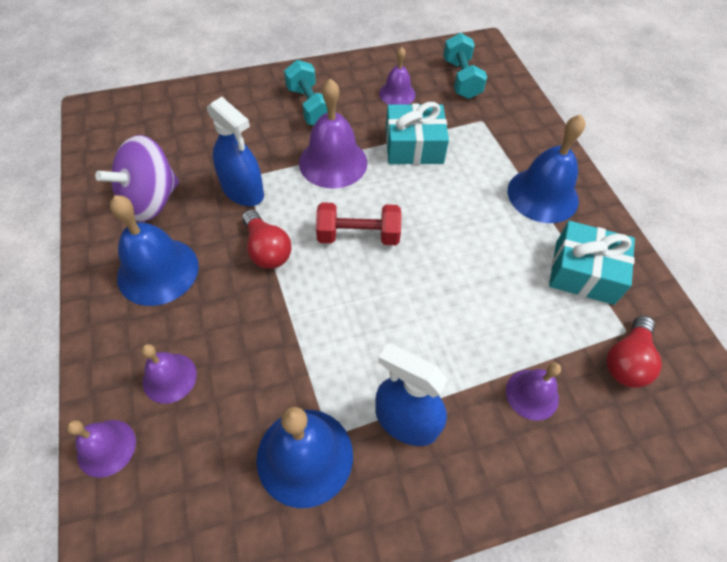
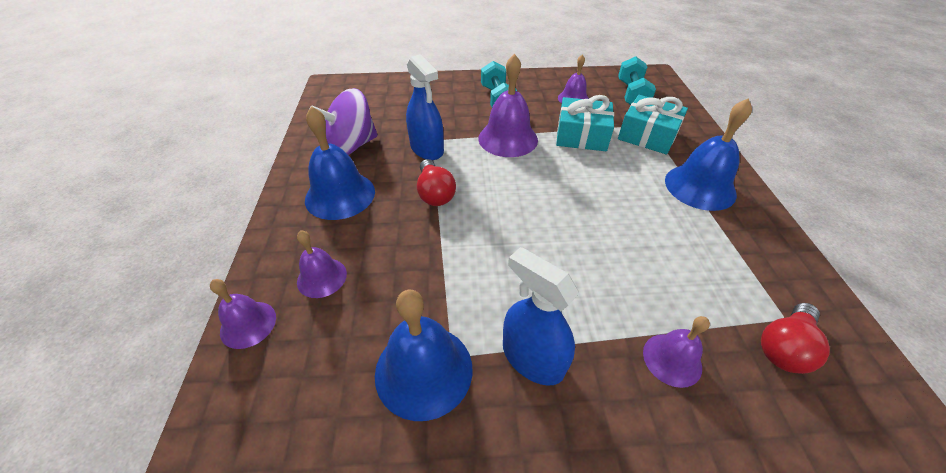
camera: 15 degrees right, 10 degrees down
(358, 236) = (518, 194): red dumbbell -> none
(584, 272) = (738, 256): turquoise gift -> turquoise gift (647, 135)

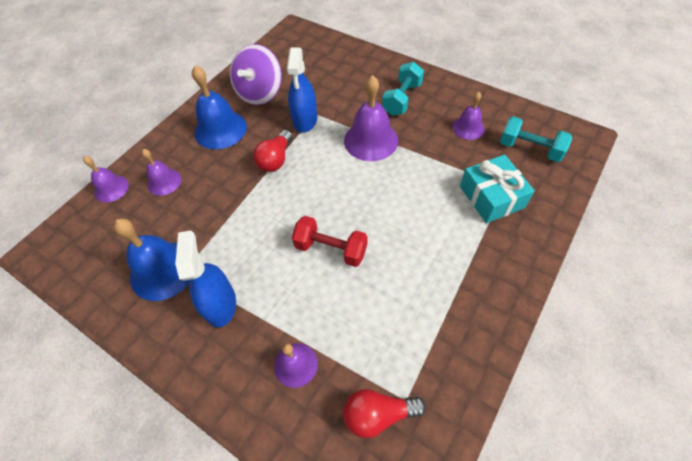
camera: 40 degrees right, 10 degrees up
(351, 146) = (260, 93): purple spinning top -> purple spinning top turned 75 degrees counterclockwise
(578, 239) = (331, 249): none -> red dumbbell
(581, 135) = (432, 167): turquoise gift -> none
(632, 95) = (530, 149): turquoise dumbbell -> turquoise dumbbell turned 75 degrees clockwise
(700, 187) = (477, 267): blue bell -> none

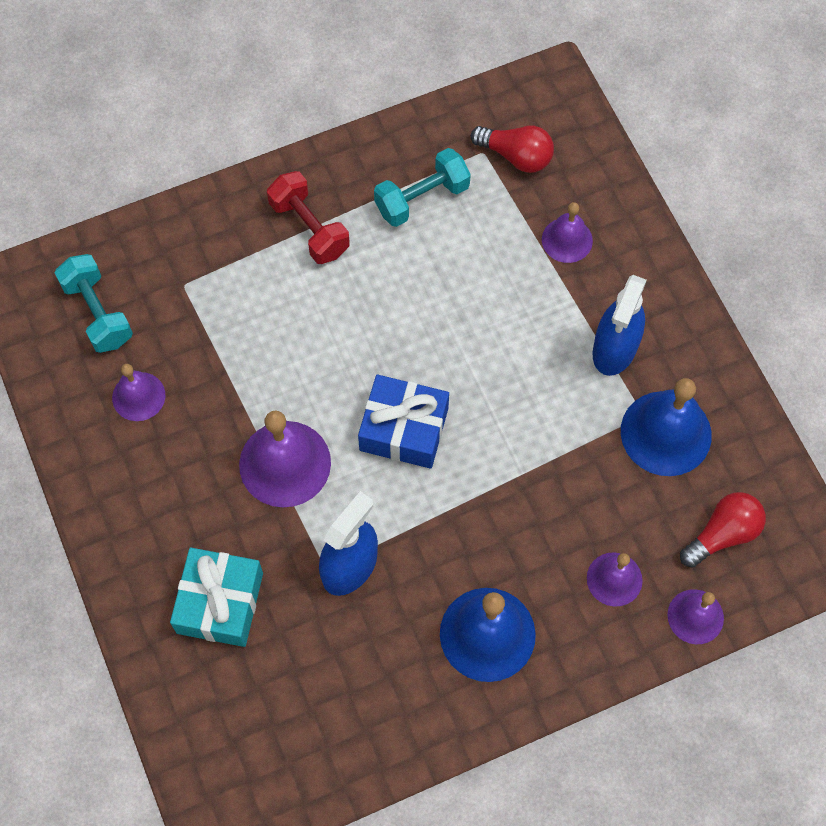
camera: 150 degrees left, 10 degrees up
(260, 93) = (382, 679): purple spinning top -> none
(276, 159) = (437, 517): red light bulb -> red light bulb (722, 534)
(322, 187) = (404, 429): none -> blue gift
(331, 249) = (452, 337): red dumbbell -> red dumbbell (309, 228)
(402, 99) = (178, 510): turquoise dumbbell -> turquoise dumbbell (422, 198)
(491, 197) = (213, 282): turquoise gift -> turquoise gift (220, 603)

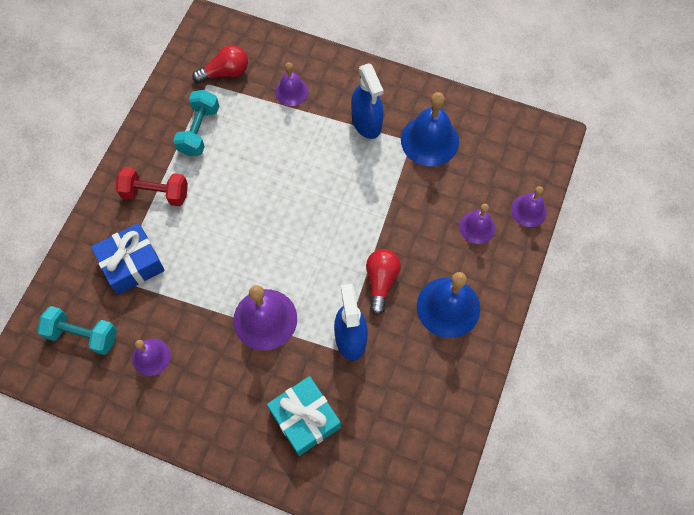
camera: 45 degrees left, 0 degrees up
(404, 429) = (307, 248): blue gift -> blue gift (132, 264)
(722, 534) = (501, 163): red light bulb -> red light bulb (381, 281)

